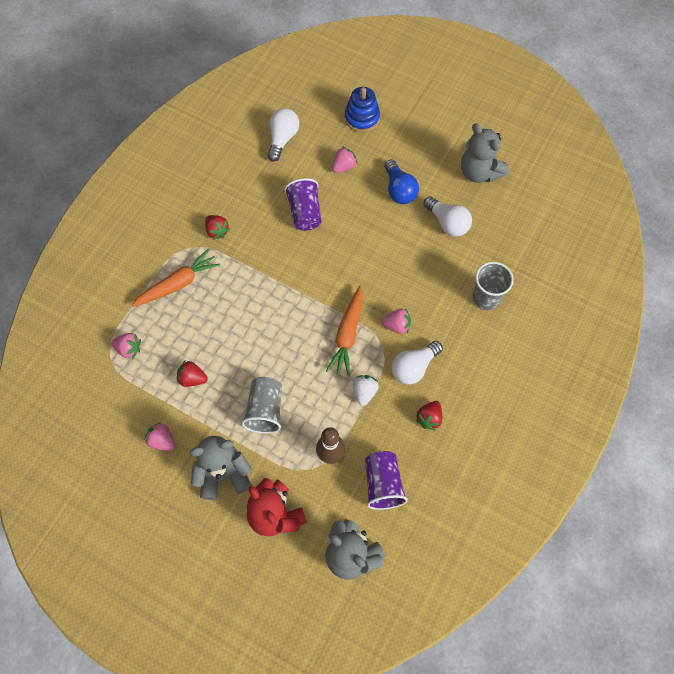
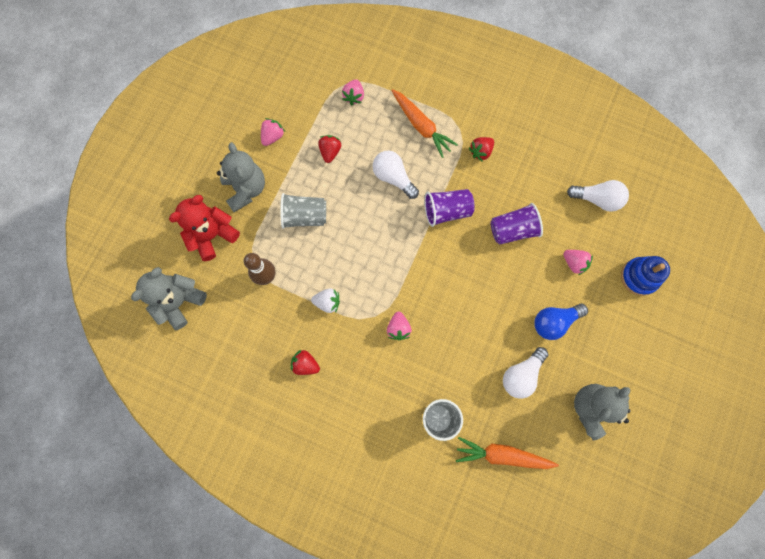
camera: 85 degrees right, 10 degrees up
(347, 334) = (384, 282): orange carrot -> orange carrot (502, 455)
(383, 484) = (241, 325): purple cup -> purple cup (446, 211)
(413, 367) = (356, 347): white light bulb -> white light bulb (393, 178)

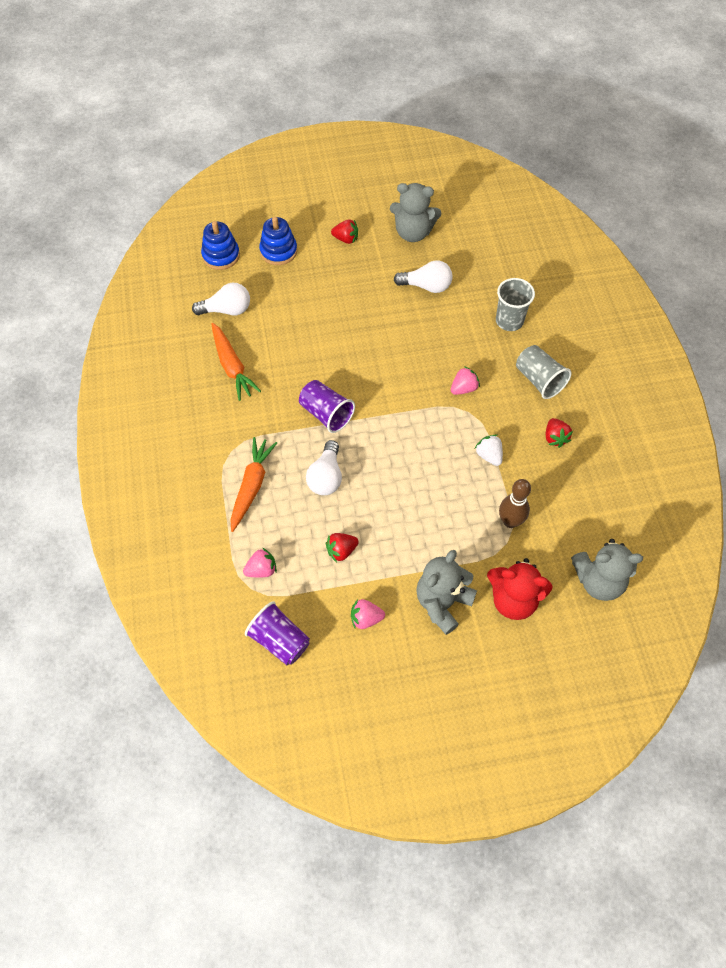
camera: 125 degrees left, 15 degrees down
(305, 216) = (426, 528): grey cup -> grey cup (539, 380)
(481, 152) = (243, 420): red strawberry -> red strawberry (346, 239)
(502, 455) = (497, 267): orange carrot -> orange carrot (232, 366)
(512, 230) = (305, 355): purple cup -> purple cup (280, 640)
(554, 322) = (364, 286): blue light bulb -> none
(574, 263) = (301, 298): pink strawberry -> none
(597, 199) = (227, 310): white light bulb -> white light bulb turned 105 degrees clockwise
(662, 228) = (221, 255): none -> blue stacking toy

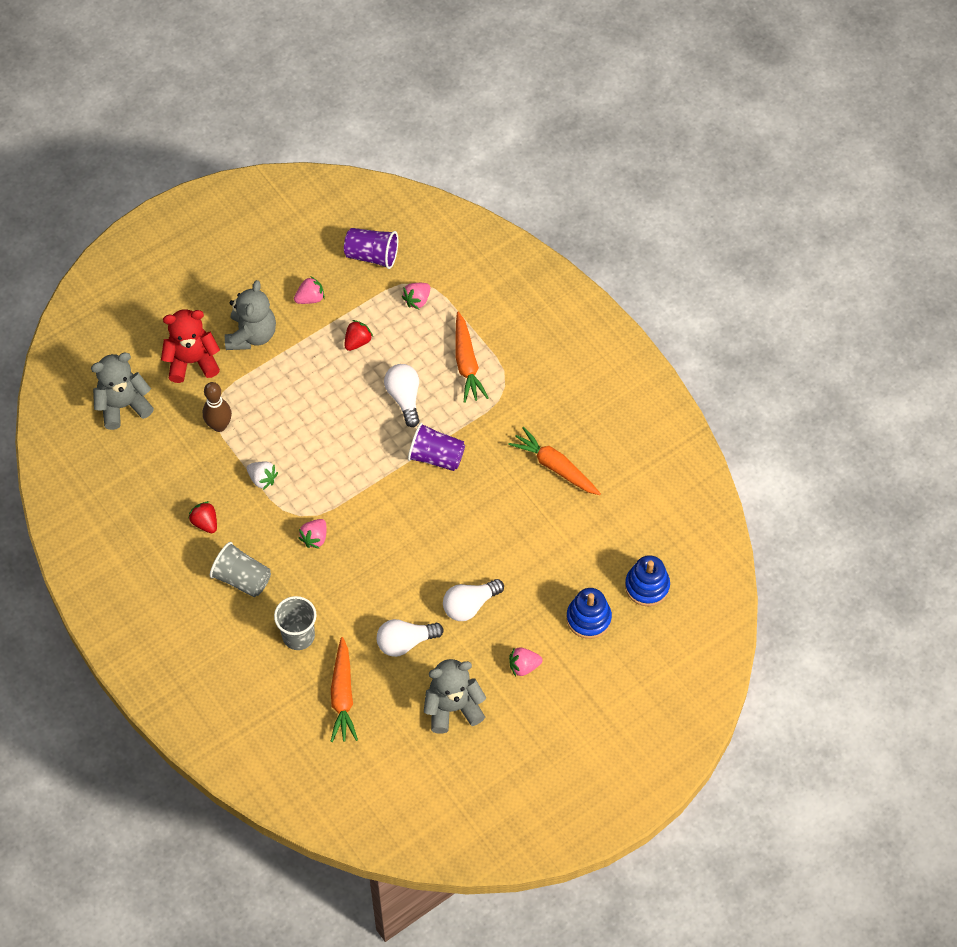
camera: 155 degrees right, 0 degrees up
(227, 310) = (599, 525): white light bulb -> white light bulb (469, 605)
(346, 239) = (524, 666): red strawberry -> pink strawberry
(492, 269) = (343, 696): none -> orange carrot

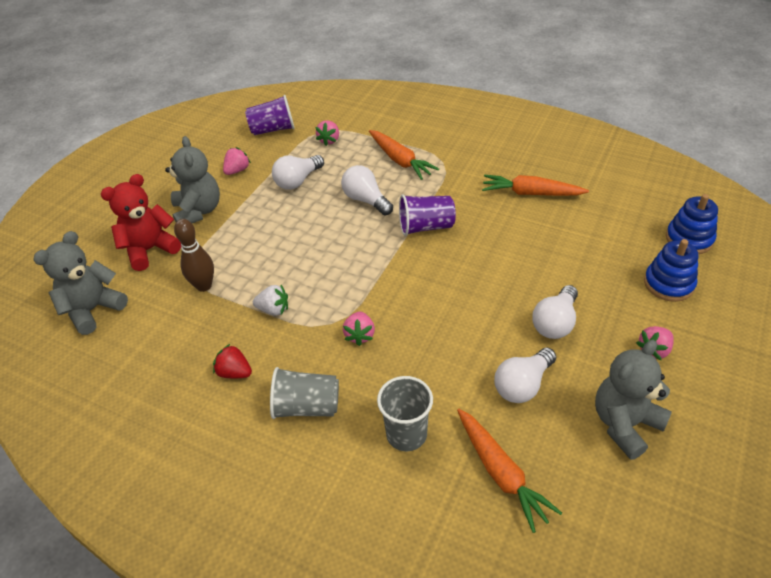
camera: 25 degrees left, 15 degrees down
(357, 341) = (297, 181): red strawberry -> white light bulb

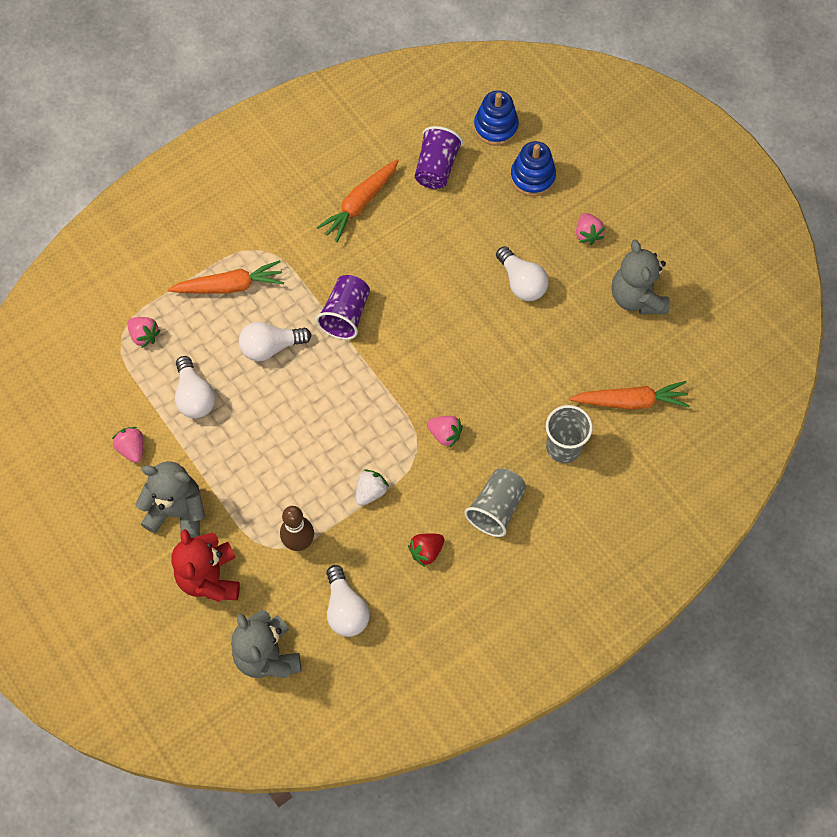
camera: 65 degrees left, 20 degrees up
(273, 129) = (79, 384): purple cup -> purple cup (436, 168)
(522, 385) = (566, 342): white light bulb -> white light bulb (345, 609)

